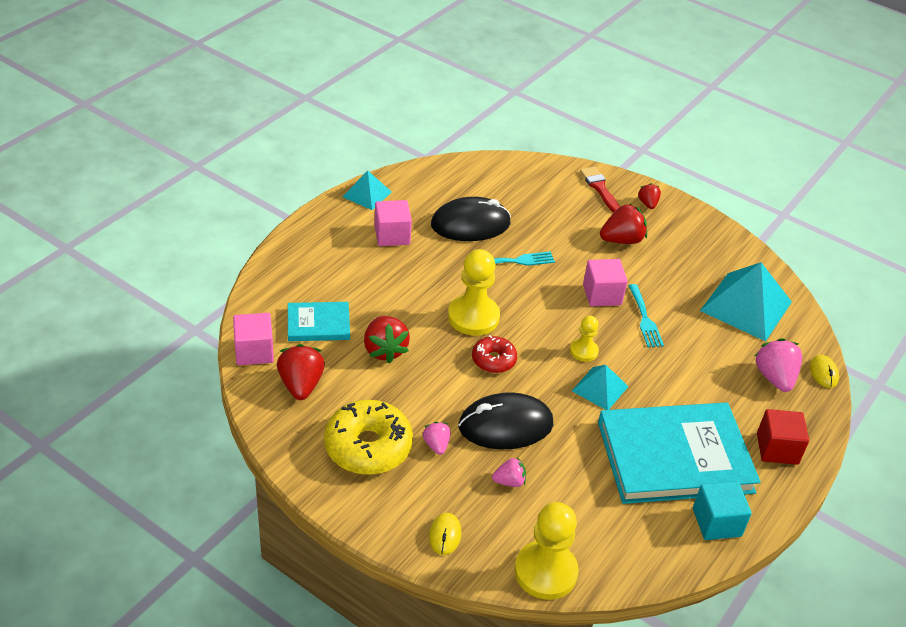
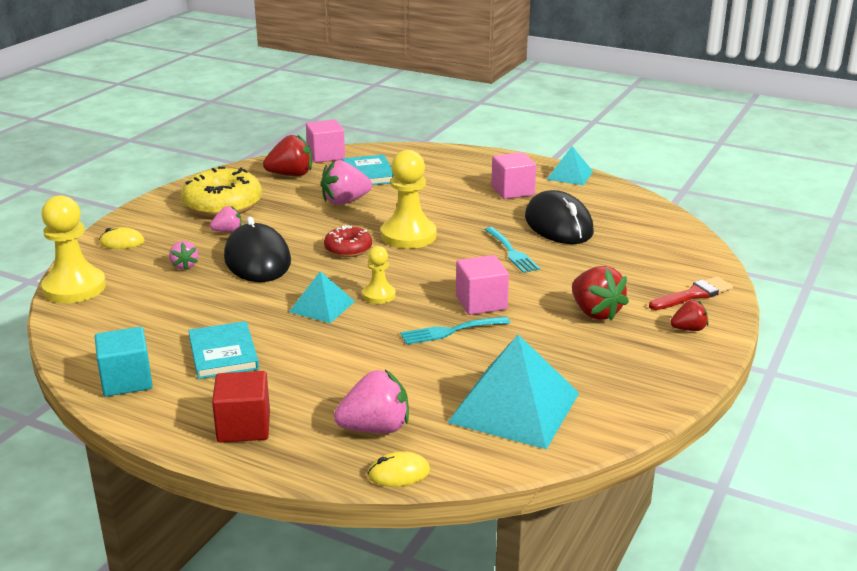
camera: 85 degrees right, 15 degrees down
(385, 350) = (345, 201): red strawberry -> pink strawberry
(674, 457) = (223, 353): turquoise book -> turquoise book, size x0.49

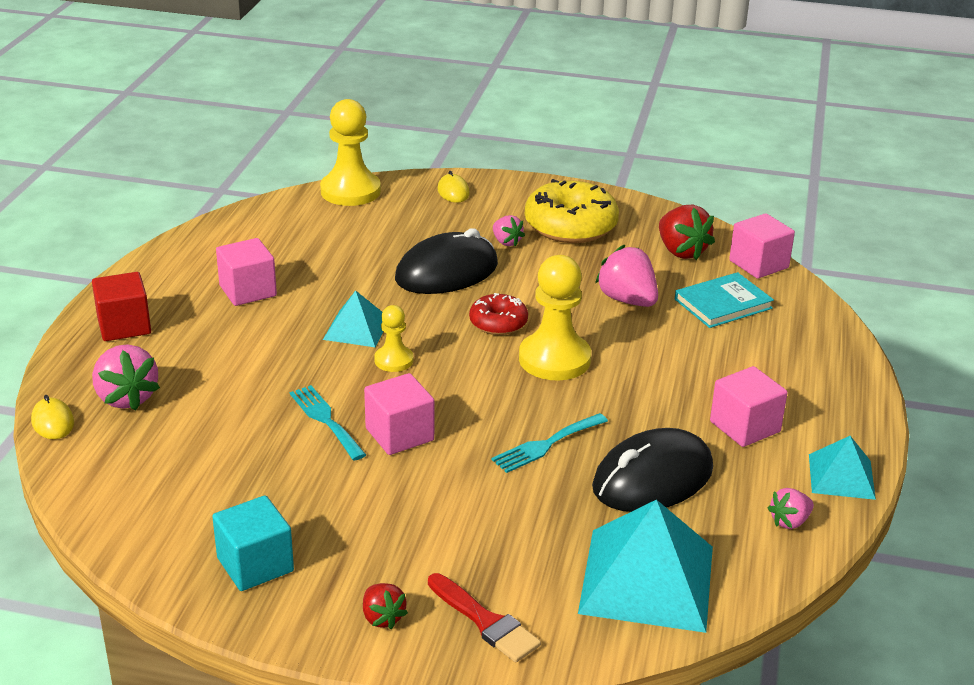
camera: 75 degrees right, 5 degrees up
(126, 381) = (192, 254): turquoise cube -> turquoise cube (255, 565)
(184, 266) = (416, 234): pink strawberry -> pink strawberry (789, 521)
(223, 353) = (248, 291): turquoise book -> pink cube
(514, 407) = (173, 482): turquoise pyramid -> turquoise pyramid (647, 579)
(595, 312) = (403, 529): red strawberry -> none

